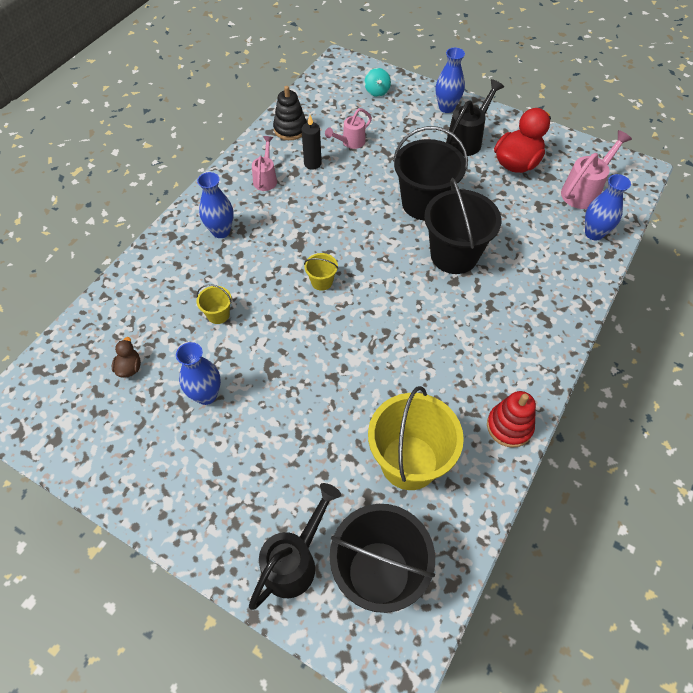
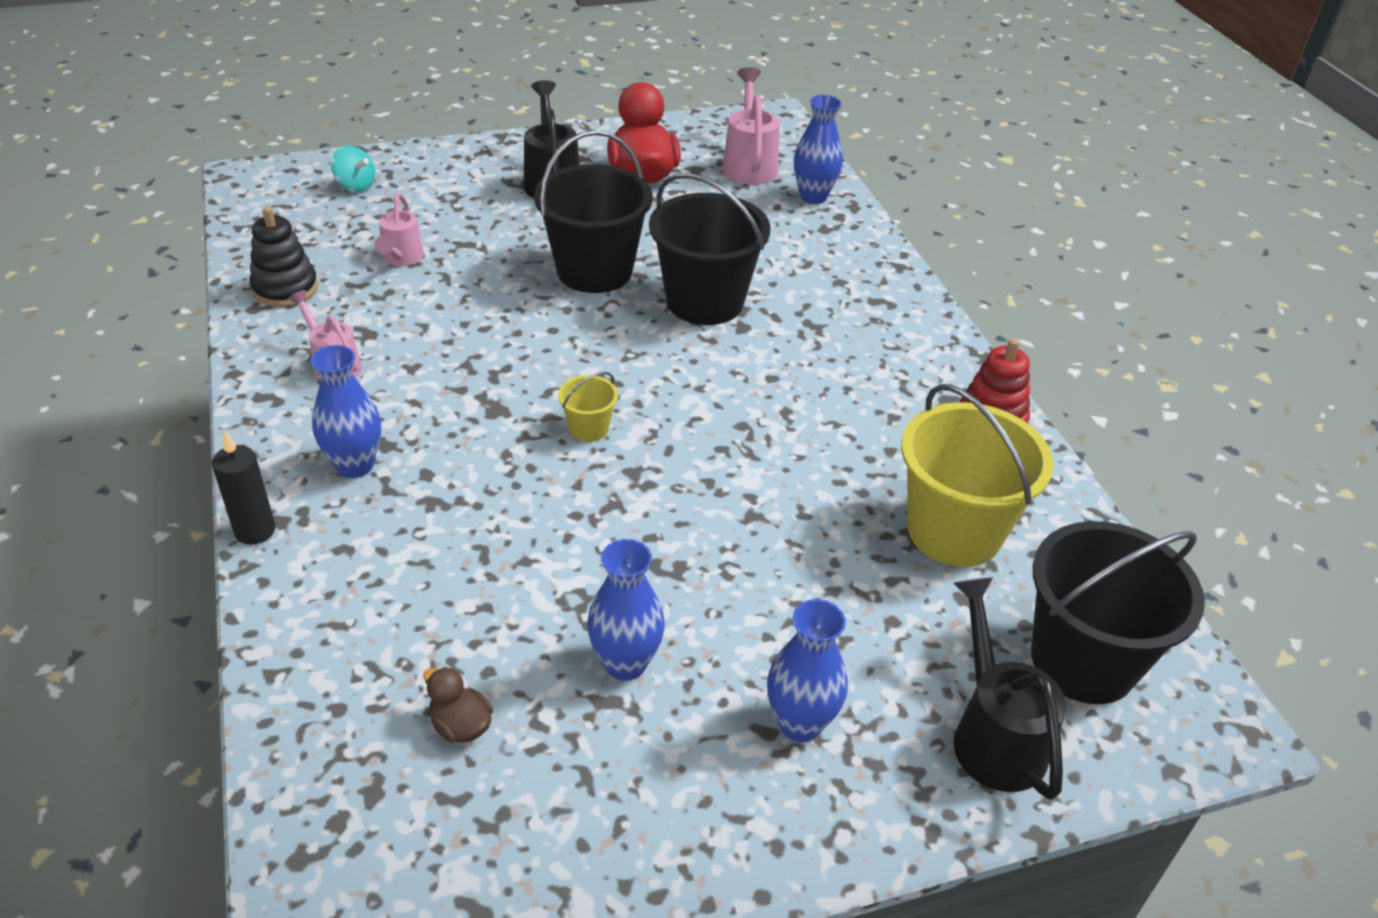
camera: 50 degrees left, 15 degrees down
(218, 314) = (501, 562): yellow bucket -> none
(312, 163) = (380, 310): black candle -> black candle (255, 531)
(446, 107) = (477, 160): blue vase -> blue vase (800, 723)

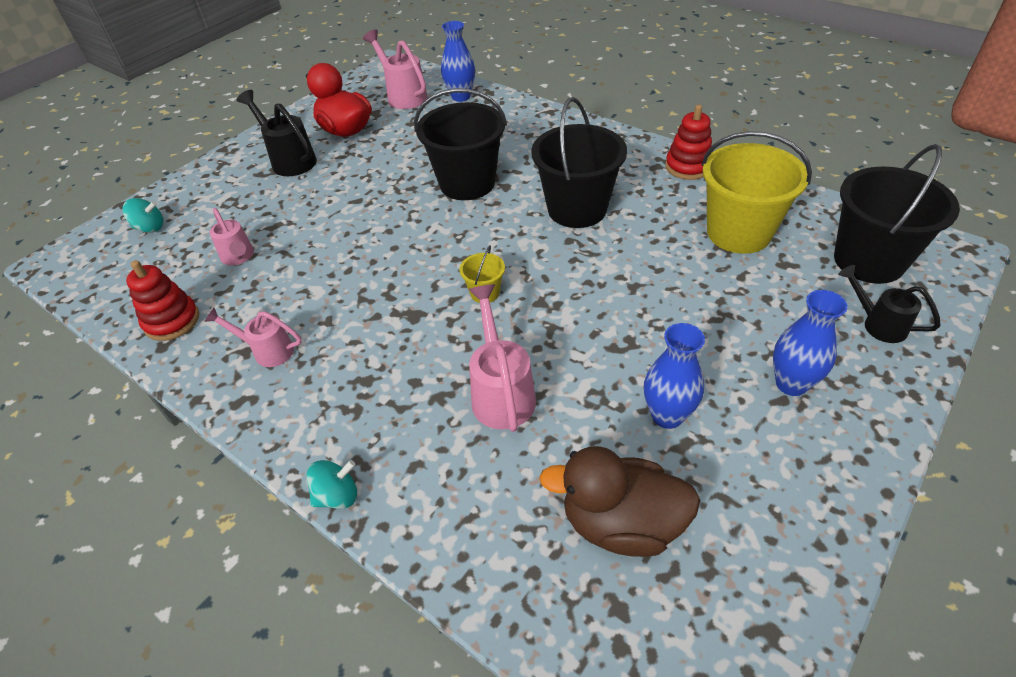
camera: 30 degrees left, 5 degrees up
(255, 531) = (337, 496): black candle -> turquoise spinning top
(285, 288) = (172, 321): black stacking toy -> red stacking toy
(355, 465) = (360, 406): blue vase -> none
(460, 725) = (621, 523): brown duck -> brown duck, size x2.11
(493, 533) = (501, 391): none -> pink watering can
(594, 271) = (380, 199): black bucket -> black bucket (577, 209)
(993, 733) = (877, 324): black watering can -> black watering can, size x0.65

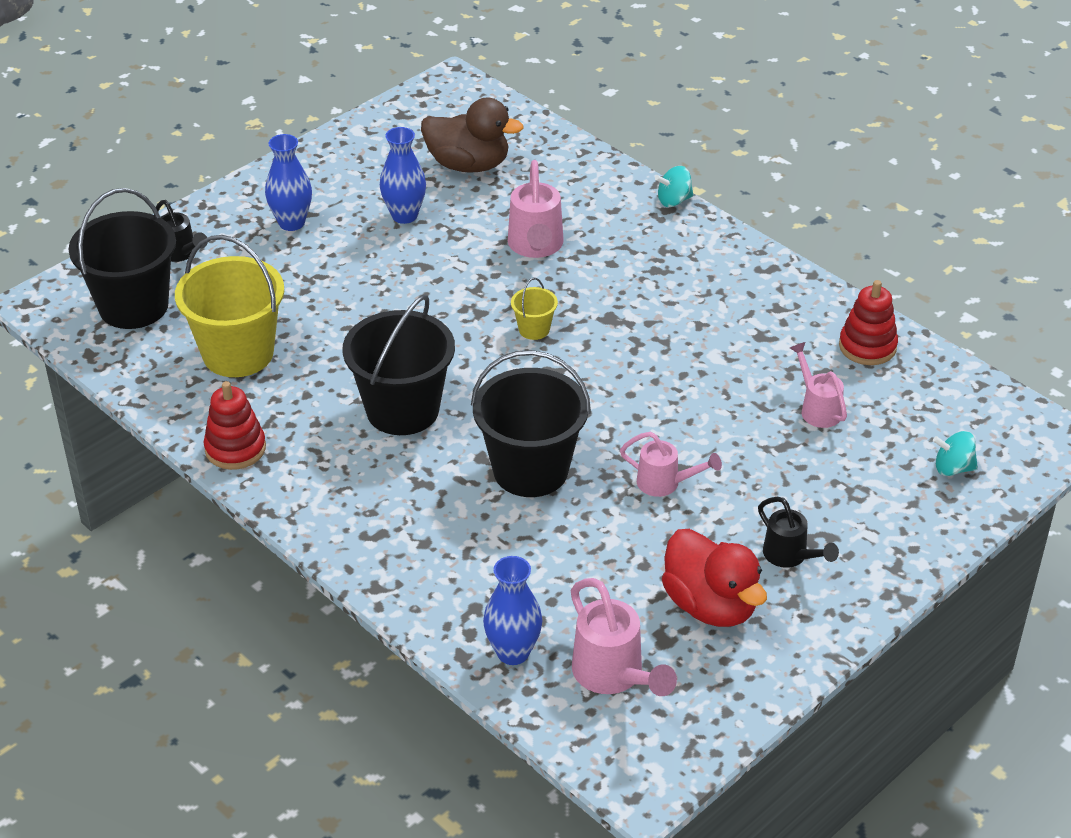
camera: 175 degrees left, 5 degrees down
(267, 351) = (756, 305): pink watering can -> pink watering can (665, 484)
(289, 160) = (790, 557): black watering can -> black watering can, size x0.65

